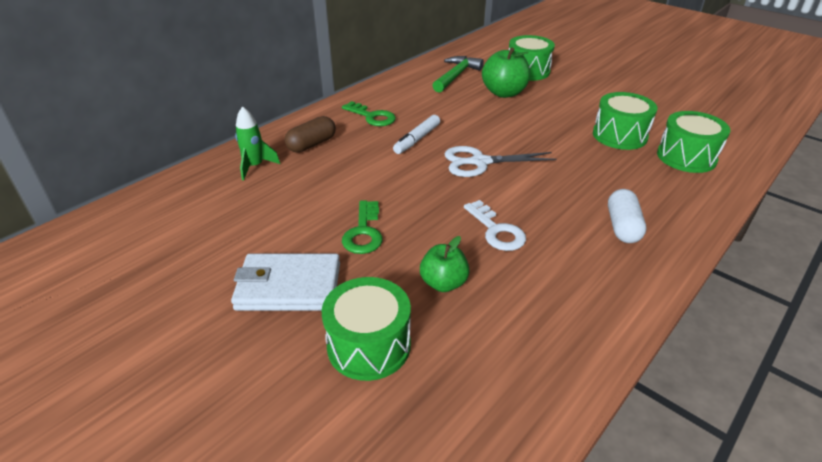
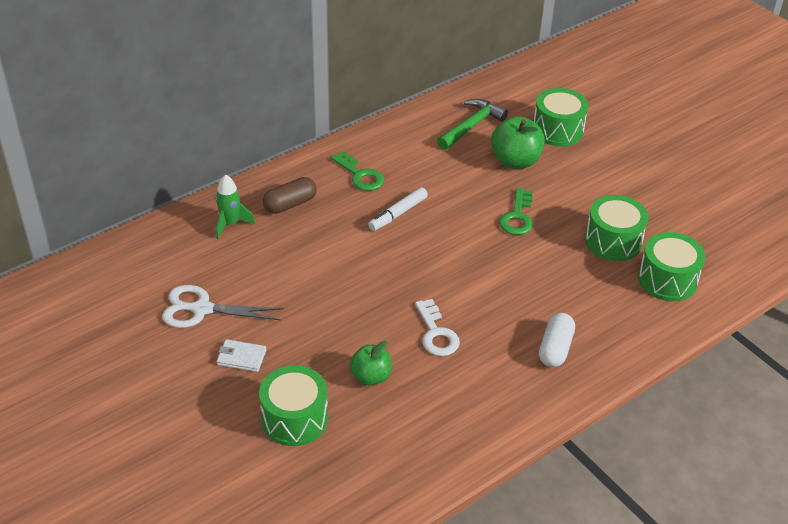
camera: 10 degrees right, 5 degrees up
(288, 286) = (241, 357): white wallet -> white wallet, size x0.53
(363, 232) = (316, 315): green key -> green key (517, 217)
(479, 162) = (451, 253): white scissors -> white scissors (201, 309)

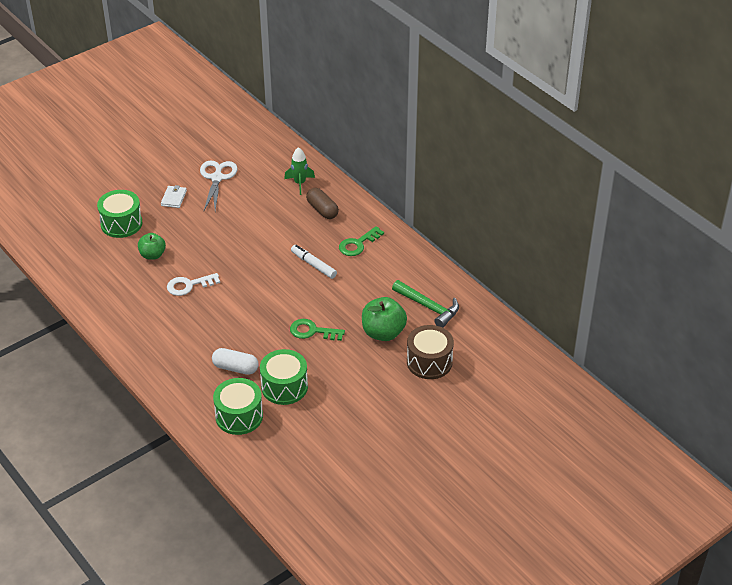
camera: 90 degrees right, 0 degrees up
(555, 348) = (170, 345): white capsule -> white capsule (235, 368)
(558, 130) = (429, 362): green drum -> brown drum

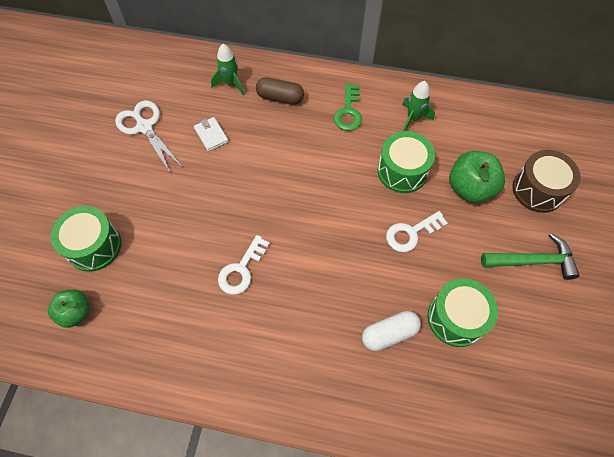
camera: 40 degrees left, 20 degrees up
(152, 255) = (166, 261): green apple -> green apple (76, 312)
(174, 198) = (122, 178): white wallet -> white wallet (211, 135)
(239, 416) = (455, 391): green drum -> green drum (402, 171)
(312, 331) = (411, 233): green key -> white key
(313, 265) = (334, 160): white marker -> none
(397, 273) = (413, 118): none -> green rocket
(428, 307) = (474, 134): green hammer -> green hammer (532, 261)

